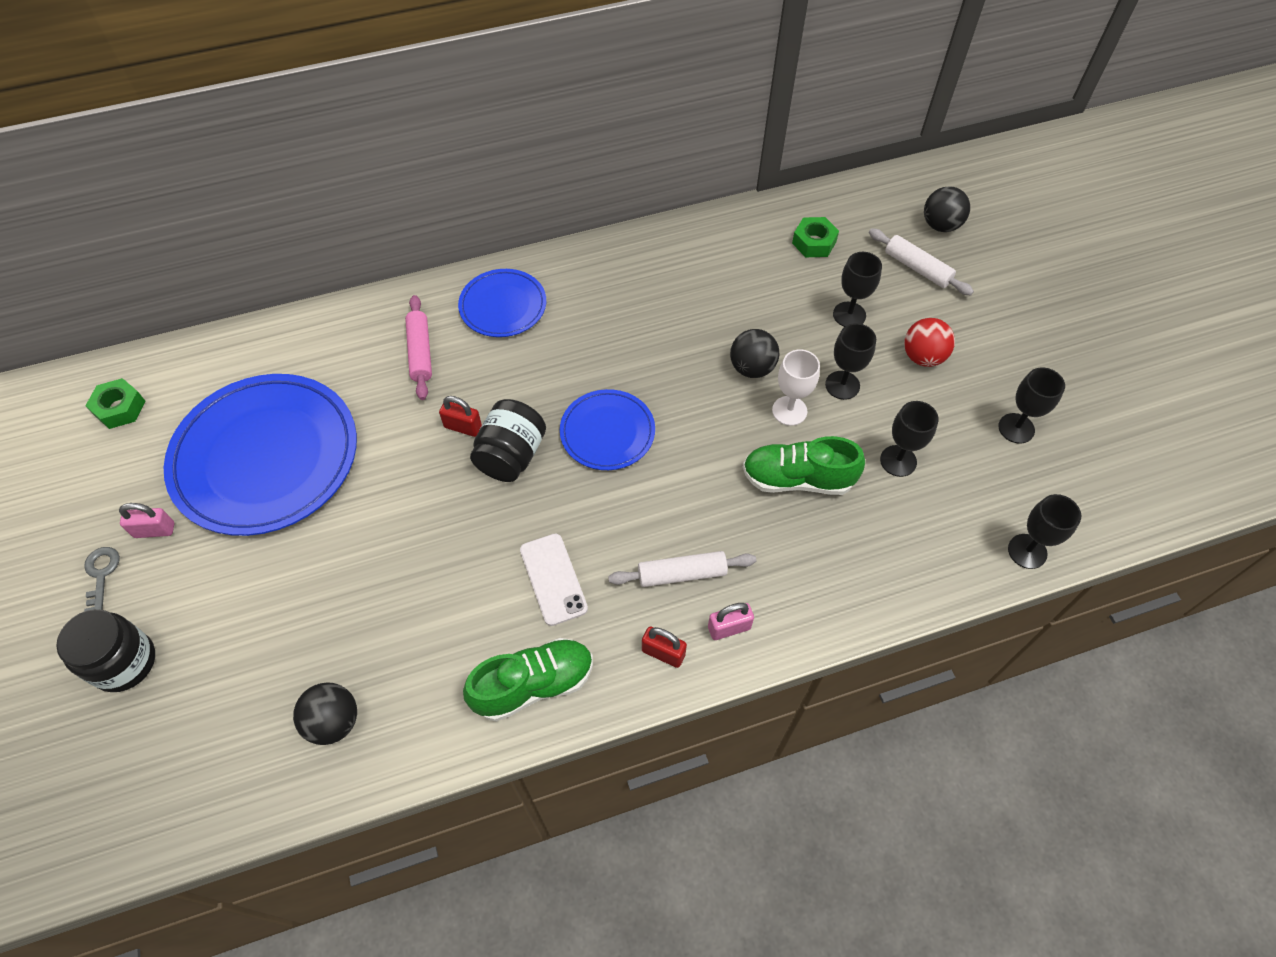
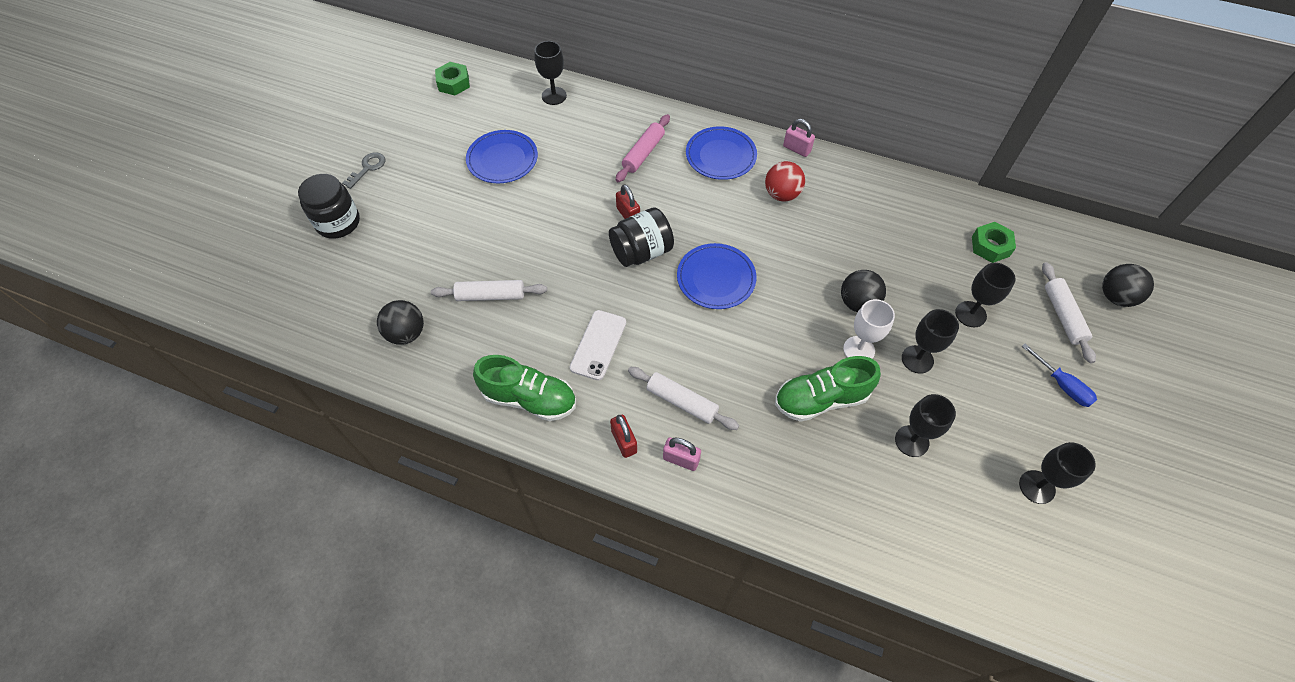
camera: 40 degrees right, 0 degrees up
(154, 530) = (412, 162): pink padlock -> pink padlock (796, 149)
(266, 457) = (502, 159): blue plate -> blue plate, size x0.52
(392, 612) = (491, 295): none -> white rolling pin
(797, 479) = (821, 399): green shoe -> green shoe turned 60 degrees counterclockwise
(922, 357) = (1004, 382): red ball -> red ball (781, 194)
(964, 329) = (1061, 385): none -> blue screwdriver
(1027, 551) = (958, 580): black goblet -> black goblet (554, 96)

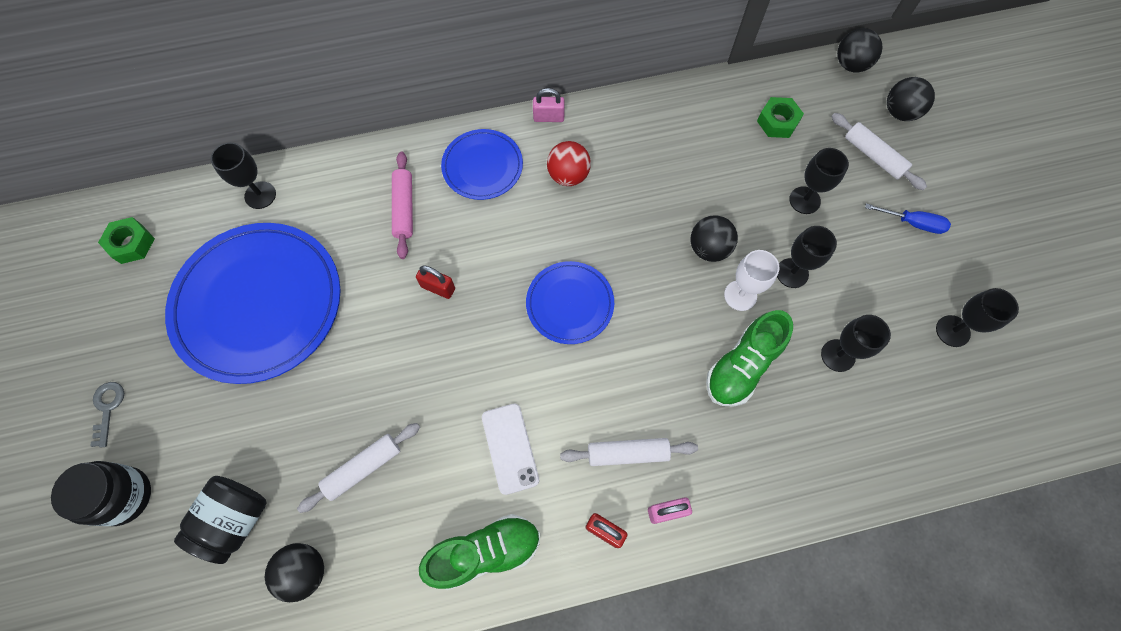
camera: 35 degrees left, 10 degrees up
(502, 159) = (258, 304): blue plate -> blue plate, size x1.93
(641, 252) = (480, 320): black jar -> black jar (235, 519)
(1094, 239) = (850, 65): none -> black ball

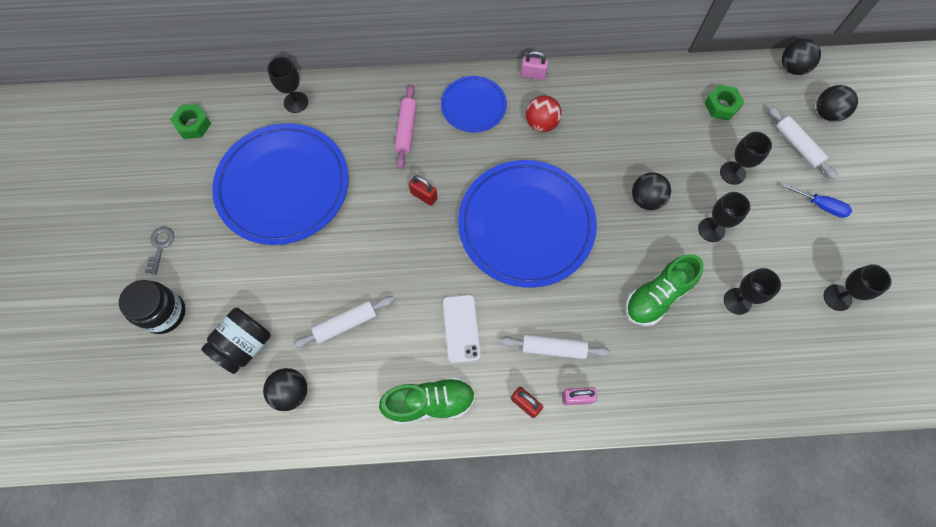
camera: 10 degrees right, 0 degrees up
(570, 304) = (526, 225): blue plate -> blue plate, size x1.93
(740, 295) = (665, 241): white goblet -> none

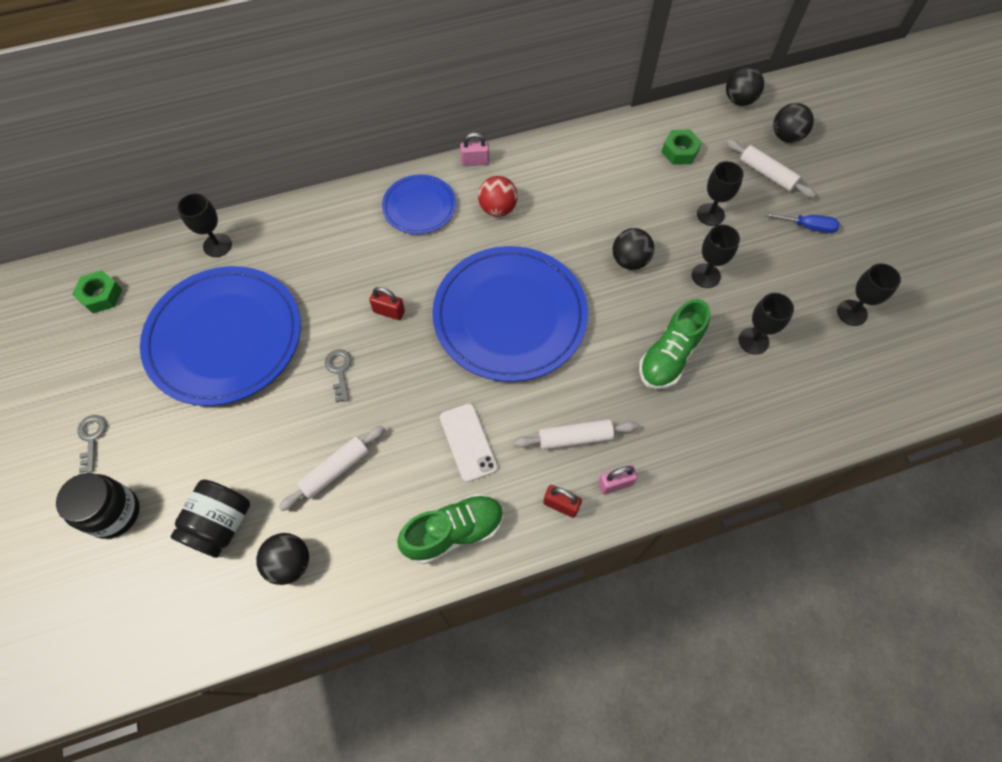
camera: 15 degrees left, 5 degrees down
(370, 238) = (339, 371): none -> grey key
(406, 130) = (351, 247): pink rolling pin -> none

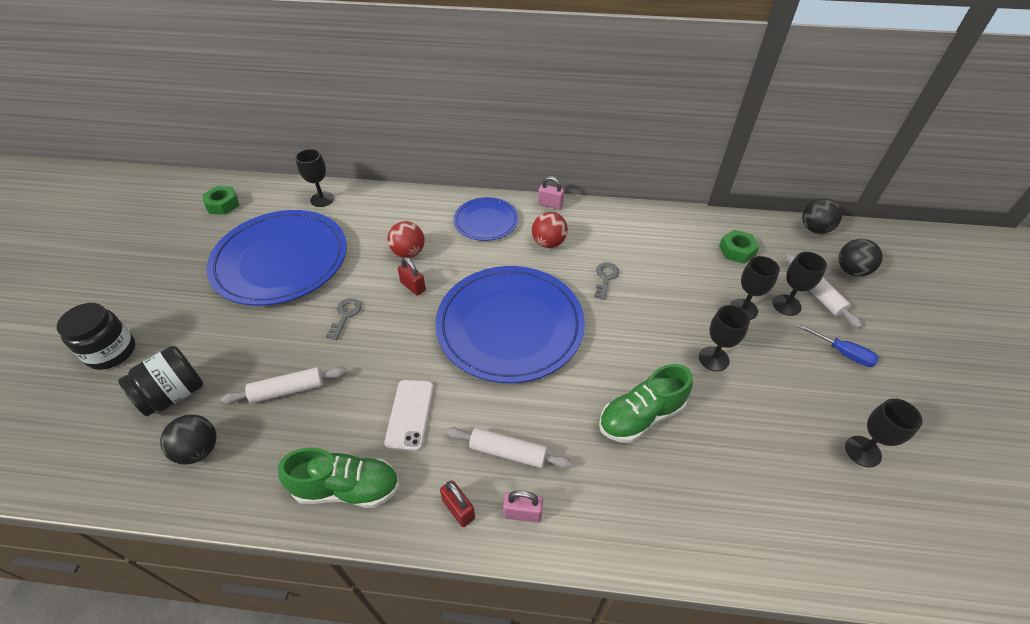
camera: 25 degrees right, 15 degrees down
(92, 438) = (141, 293): grey key -> grey key (605, 278)
(359, 275) = (408, 252): none -> red ball
(629, 261) = (644, 320): black ball -> none
(753, 341) = (737, 436): black goblet -> black goblet (786, 305)

